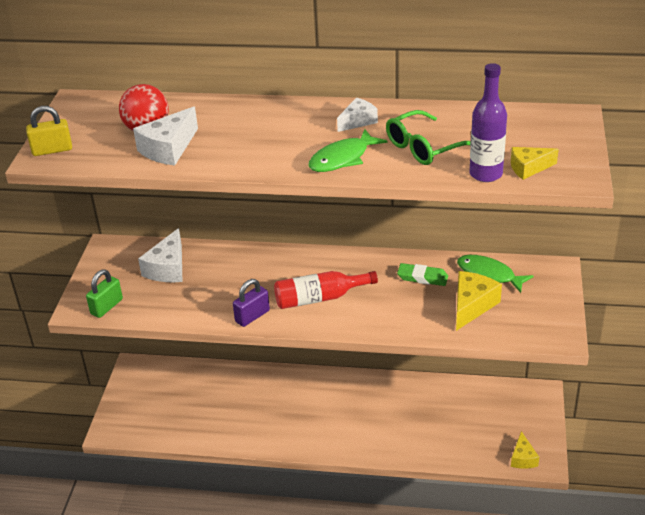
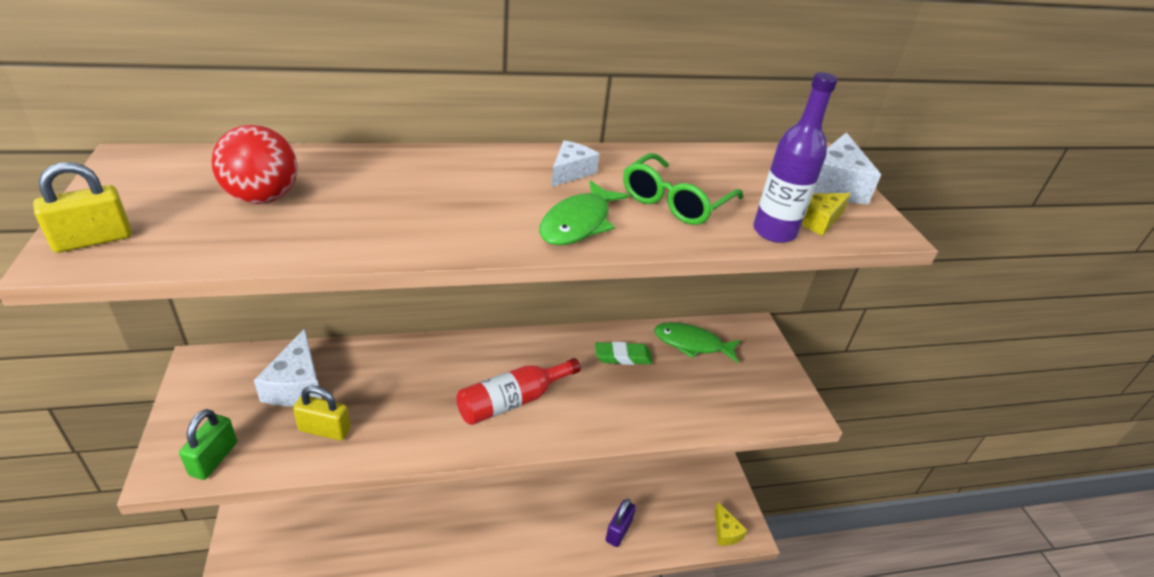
camera: 25 degrees left, 0 degrees up
(168, 149) = (307, 225): white cheese -> white cheese (835, 185)
(180, 299) = (324, 430): none -> yellow padlock
(252, 316) = (433, 441): purple padlock -> purple padlock (618, 531)
(472, 306) = (692, 386): yellow cheese -> none

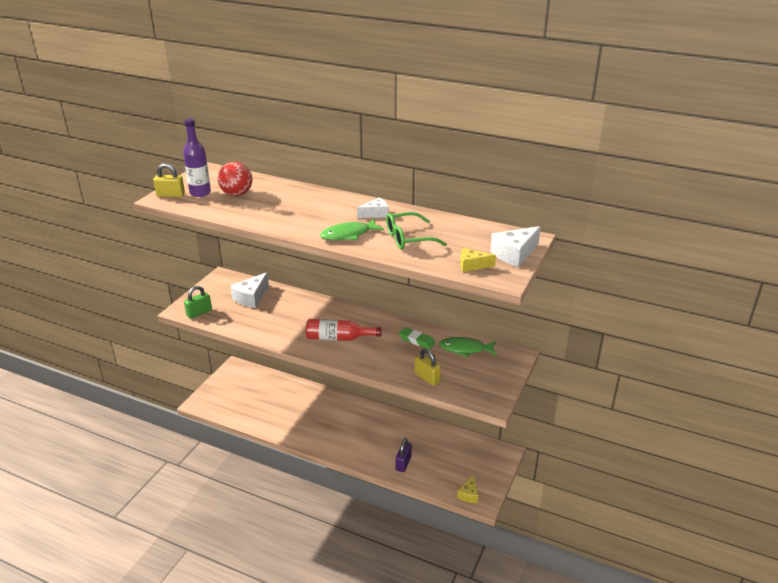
camera: 40 degrees right, 5 degrees down
(324, 430) = (247, 318): yellow padlock -> yellow padlock (427, 378)
(618, 531) = (403, 463): purple padlock -> purple padlock turned 45 degrees counterclockwise
(692, 344) = (465, 349): green fish -> green fish turned 45 degrees counterclockwise
(774, 232) = (439, 263): purple bottle -> purple bottle (200, 193)

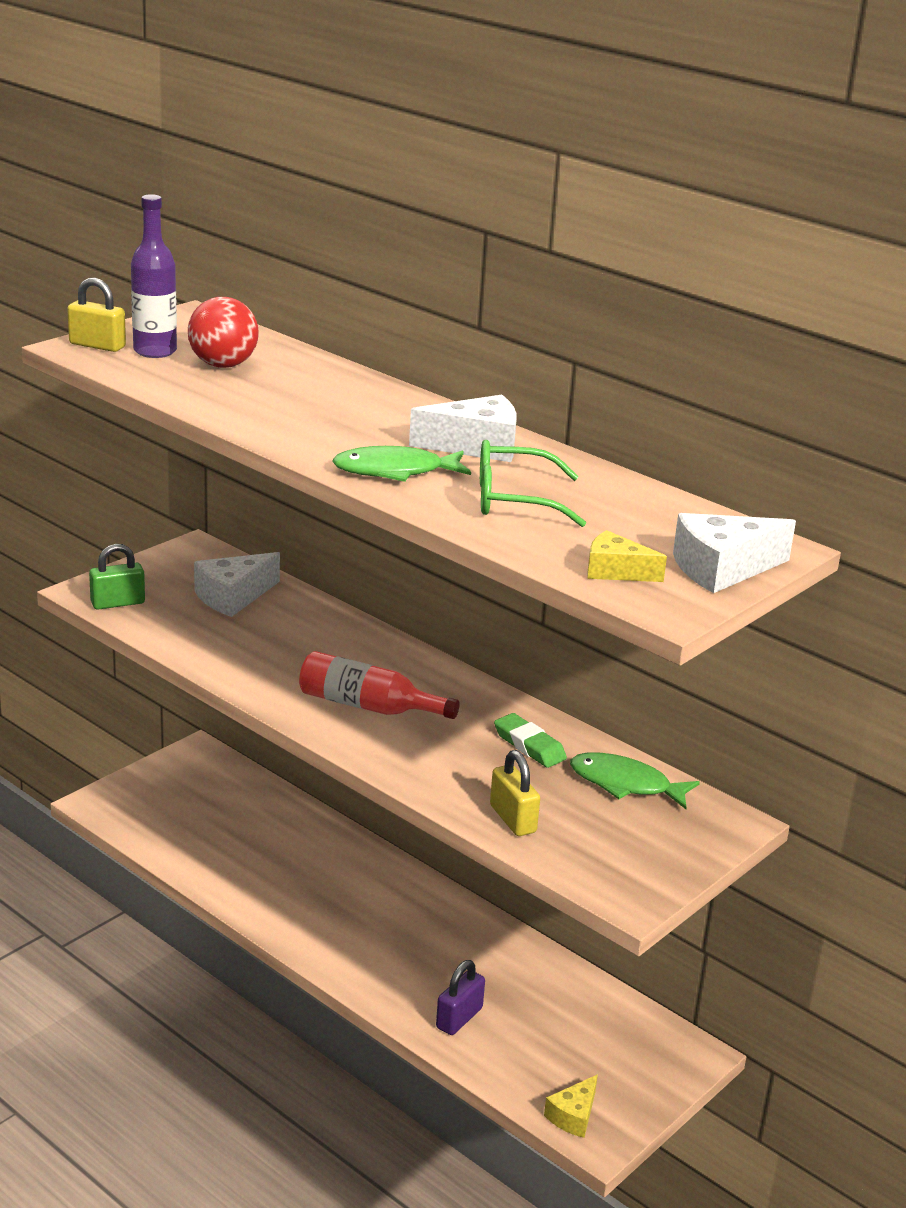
camera: 15 degrees right, 5 degrees down
(375, 214) = (476, 446): white cheese -> white cheese, size x1.58

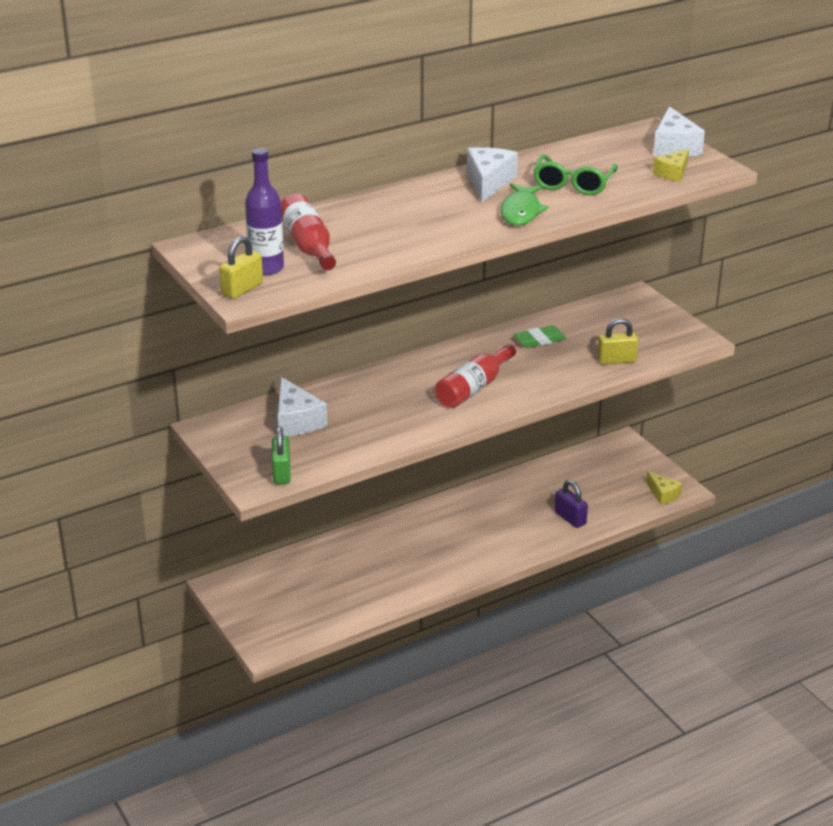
camera: 70 degrees left, 5 degrees up
(223, 365) = (308, 245): red ball -> red bottle
(625, 784) = (590, 318): green fish -> none

